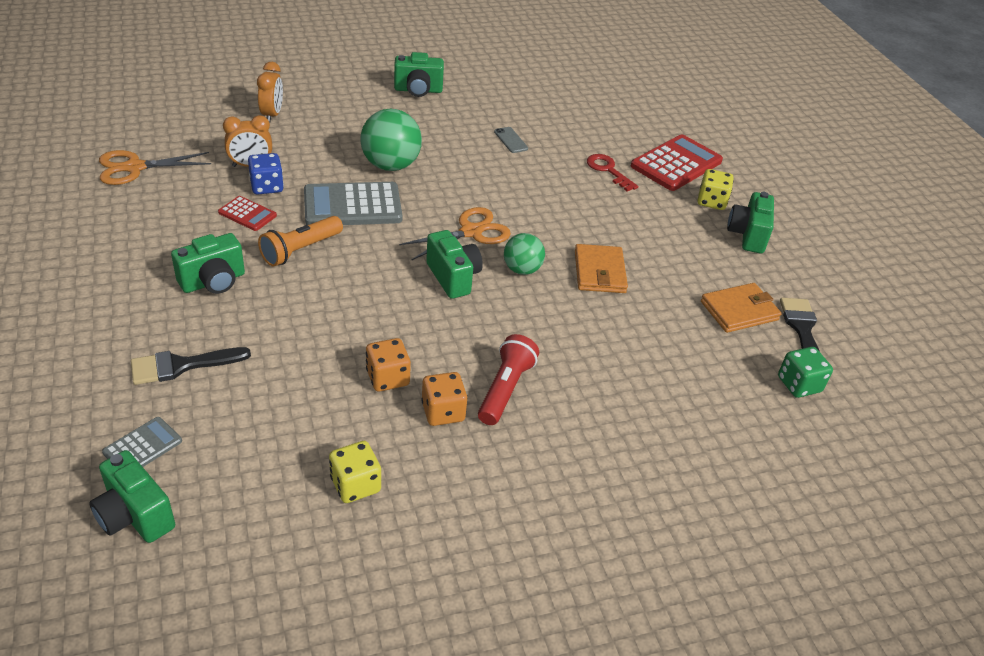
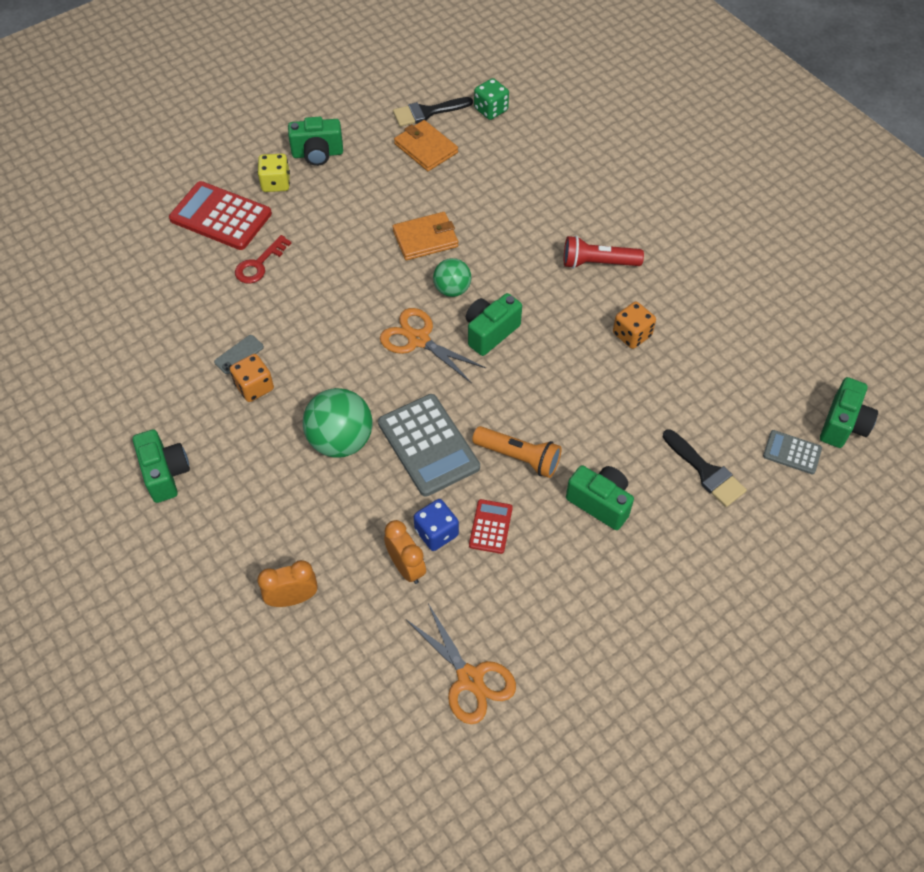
camera: 105 degrees left, 15 degrees up
(355, 485) = (736, 317): yellow dice -> none
(443, 412) = (643, 291): orange dice -> orange dice (254, 387)

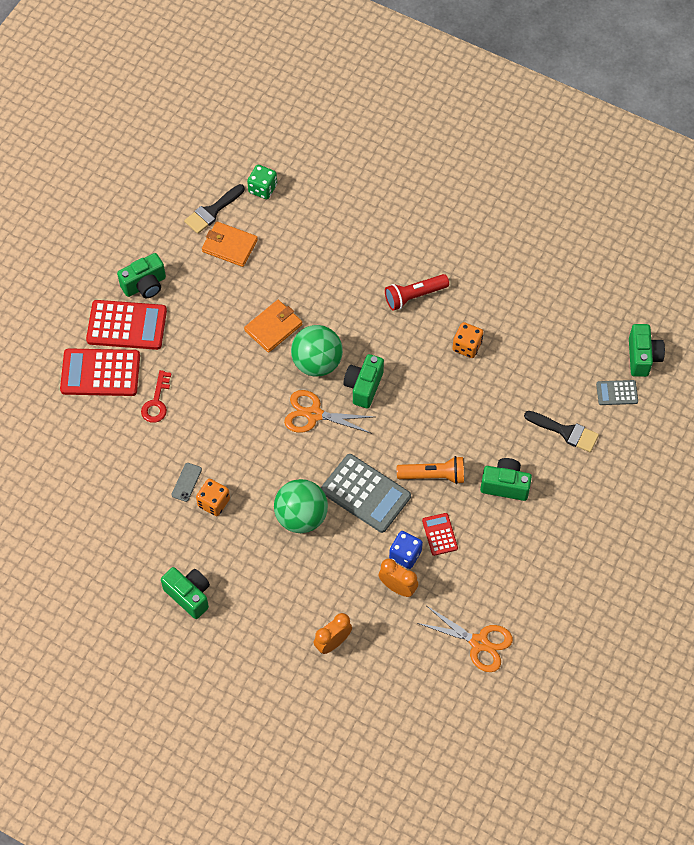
camera: 25 degrees left, 5 degrees up
(276, 183) = (127, 325): yellow dice -> red calculator
(452, 289) = (317, 363): green ball -> green ball, size x1.64

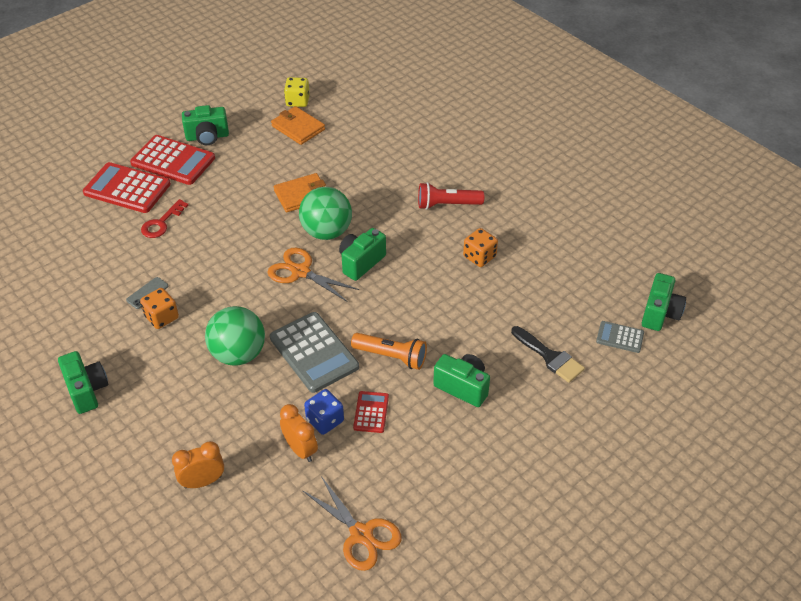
camera: 20 degrees right, 15 degrees down
(212, 211) = (297, 101): black brush -> yellow dice
(262, 189) = (350, 96): green dice -> none

